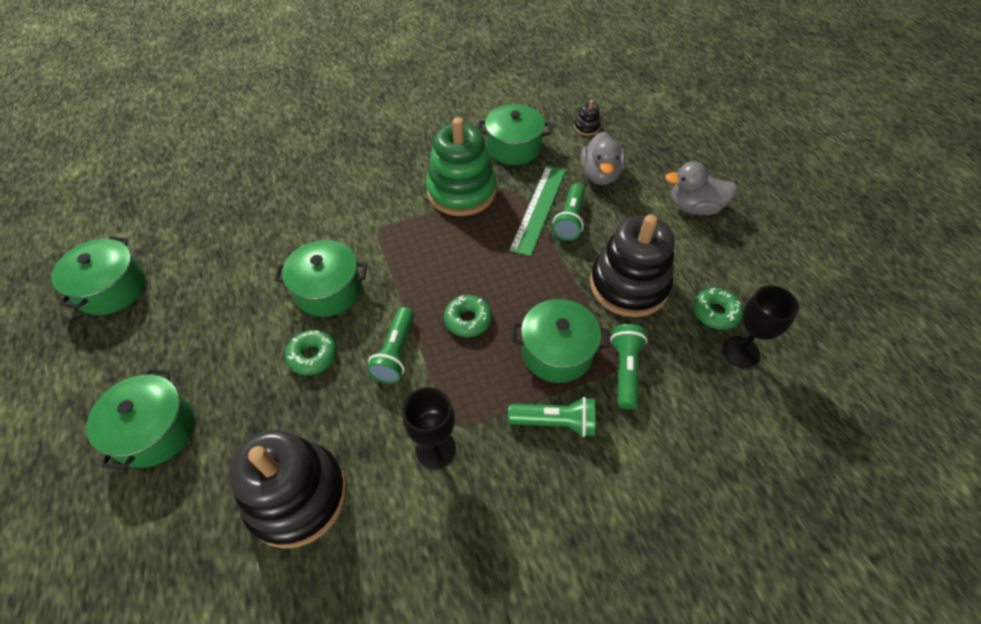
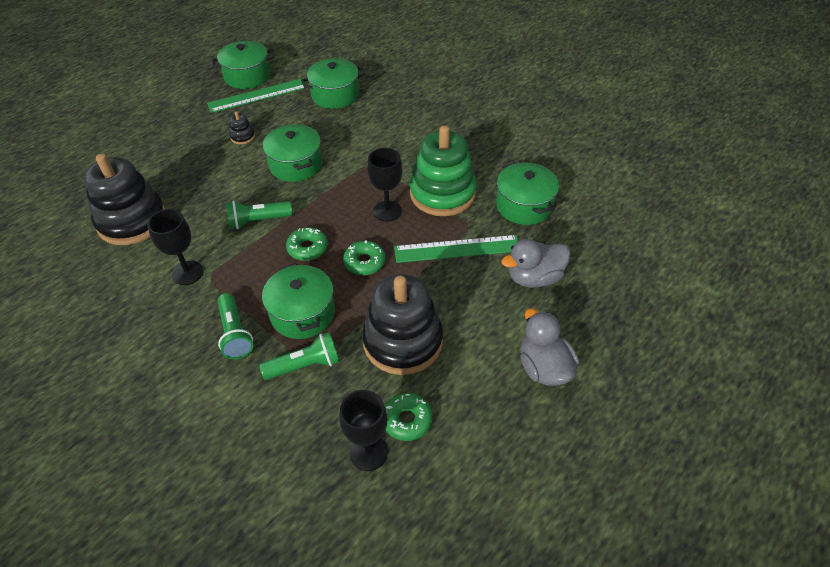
camera: 65 degrees right, 5 degrees down
(155, 430) = (156, 143): green pot -> green pot (335, 95)
(165, 289) = (258, 95): none -> green ruler
(313, 356) = (237, 182): green donut -> green donut (364, 262)
(457, 238) = (387, 211): none -> black goblet
(570, 220) = (457, 275): green flashlight -> none
(586, 127) = (597, 247): black stacking toy -> black stacking toy (242, 137)

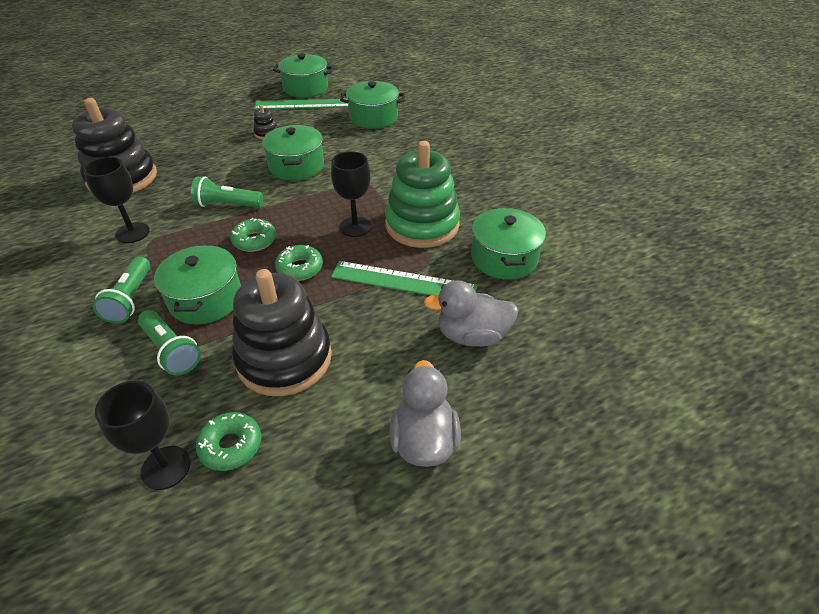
camera: 20 degrees right, 5 degrees down
(305, 365) = (171, 351): green flashlight -> green flashlight turned 45 degrees clockwise

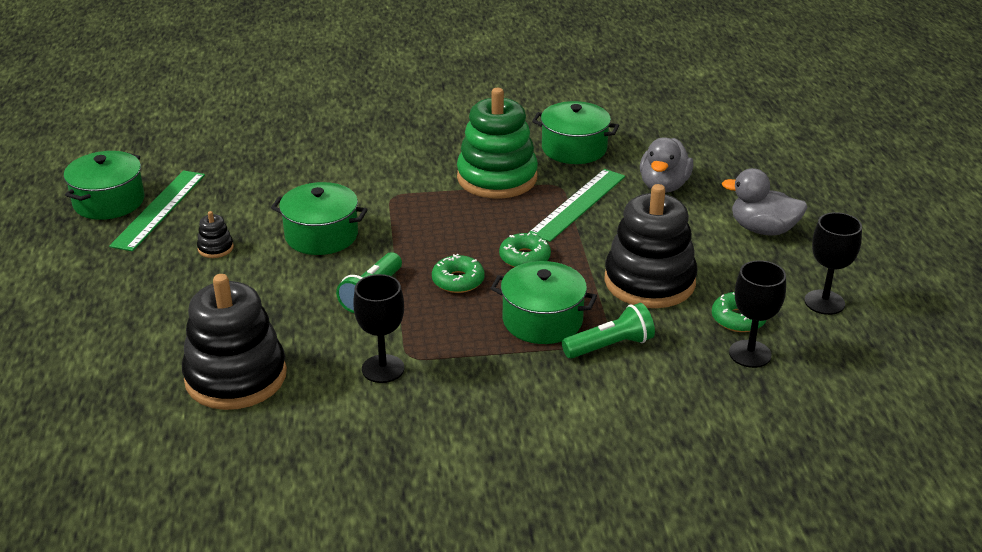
camera: 70 degrees left, 10 degrees down
(130, 299) = (514, 371): green flashlight -> none
(355, 227) = (475, 215): black goblet -> black goblet (824, 302)
(373, 117) = (249, 166): green pot -> none

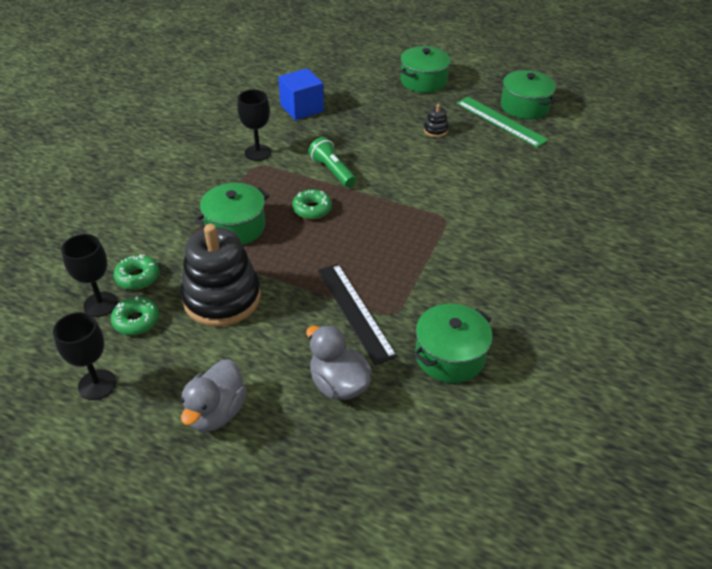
camera: 120 degrees right, 10 degrees up
(236, 377) = (302, 108): black stacking toy -> blue cube
(321, 235) = (417, 172): green pot -> green pot (423, 81)
(497, 178) = (432, 283): green stacking toy -> none
(524, 258) = (309, 249): green donut -> green donut (137, 277)
(578, 204) = (355, 311): green ruler -> black ruler
(610, 346) = (180, 244): green flashlight -> none
(762, 229) = (216, 412): grey duck -> grey duck turned 150 degrees clockwise

